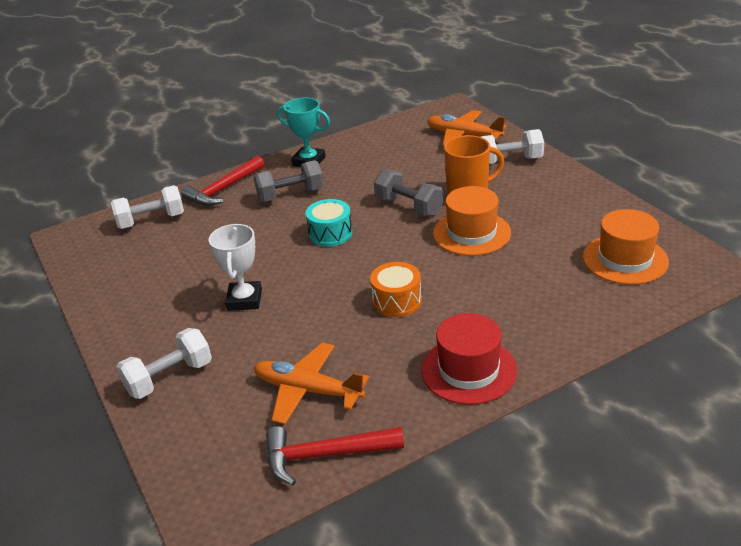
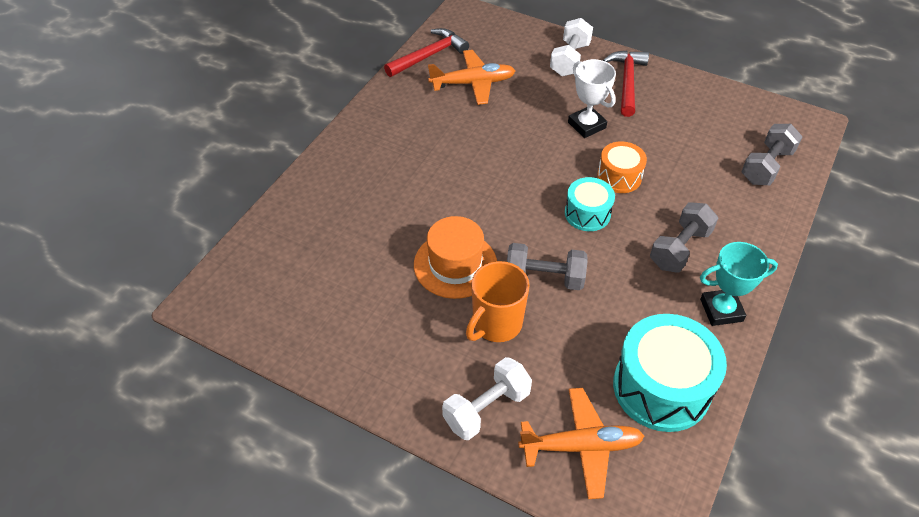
camera: 145 degrees right, 15 degrees up
(151, 221) = (766, 166): white dumbbell -> grey dumbbell
(224, 189) = (756, 230): red hammer -> red hammer (627, 82)
(390, 143) = (661, 387): none -> turquoise drum
(397, 301) = (468, 167): orange drum -> orange drum (619, 177)
(468, 370) = (376, 132): red hat -> none
(625, 259) = (293, 284): orange hat -> none

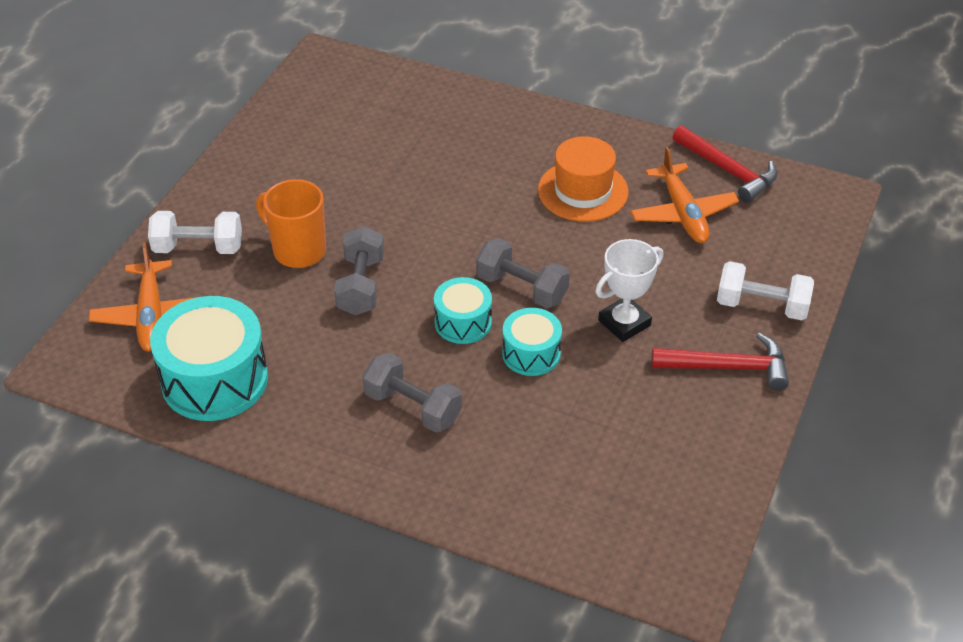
camera: 85 degrees right, 5 degrees down
(455, 264) = (376, 216): orange hat -> orange hat (583, 191)
(486, 408) = (198, 248): white dumbbell -> white dumbbell turned 45 degrees counterclockwise
(619, 177) = (531, 353): orange drum -> turquoise drum
(721, 310) = (318, 440): turquoise trophy -> none
(766, 166) = (576, 515): grey dumbbell -> grey dumbbell (522, 288)

